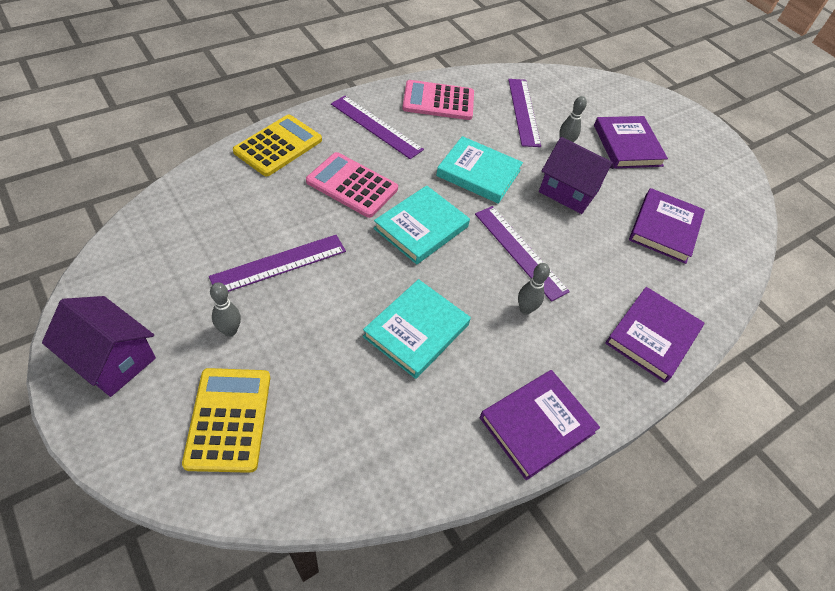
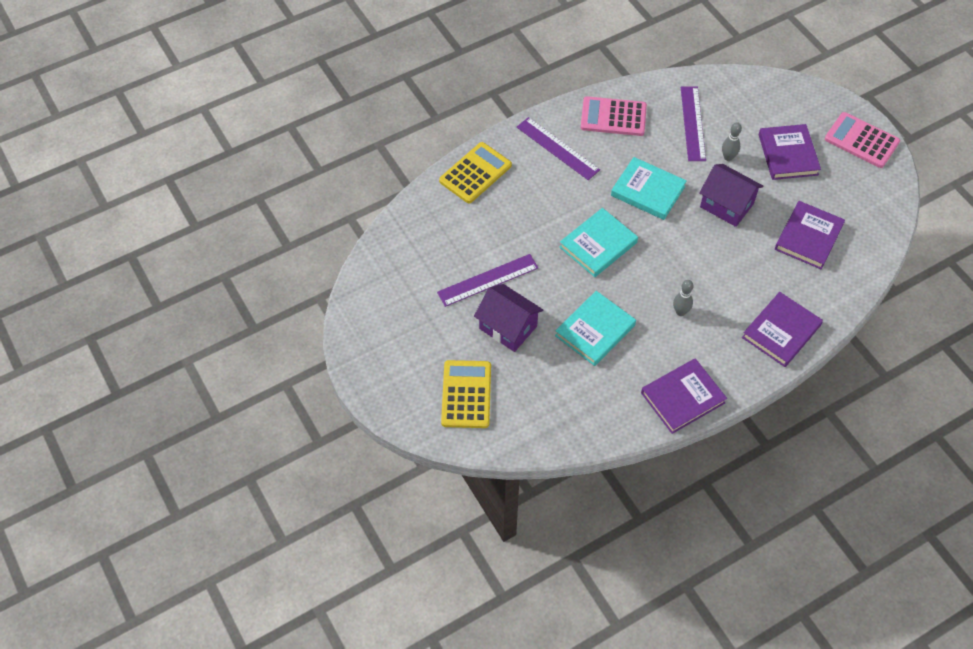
camera: 10 degrees right, 5 degrees up
(112, 359) = (381, 355): purple house -> purple house (508, 327)
(230, 331) = (458, 333): grey bowling pin -> none
(352, 185) = (540, 208): pink calculator -> pink calculator (861, 140)
(519, 252) = (679, 263): purple ruler -> none

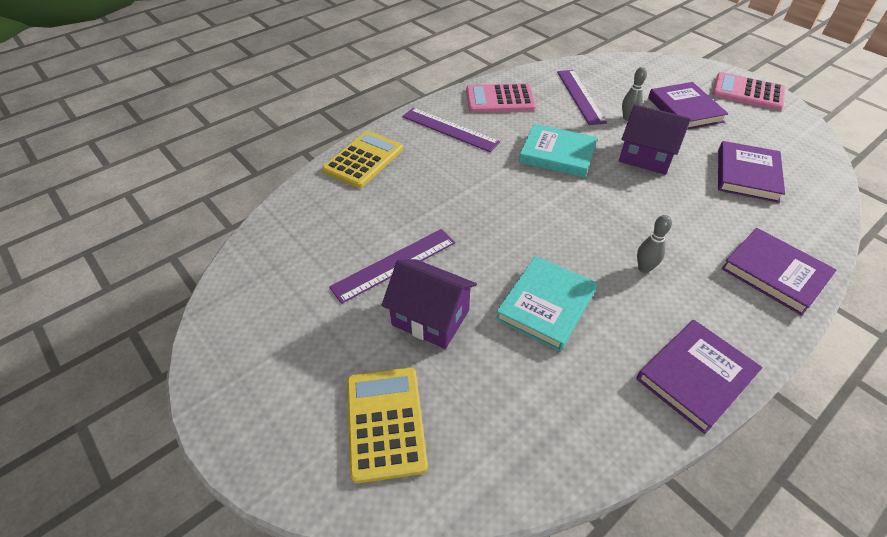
camera: 10 degrees left, 10 degrees down
(598, 245) = (520, 210): turquoise book -> none
(781, 331) = (774, 273): purple book -> purple book turned 75 degrees counterclockwise

